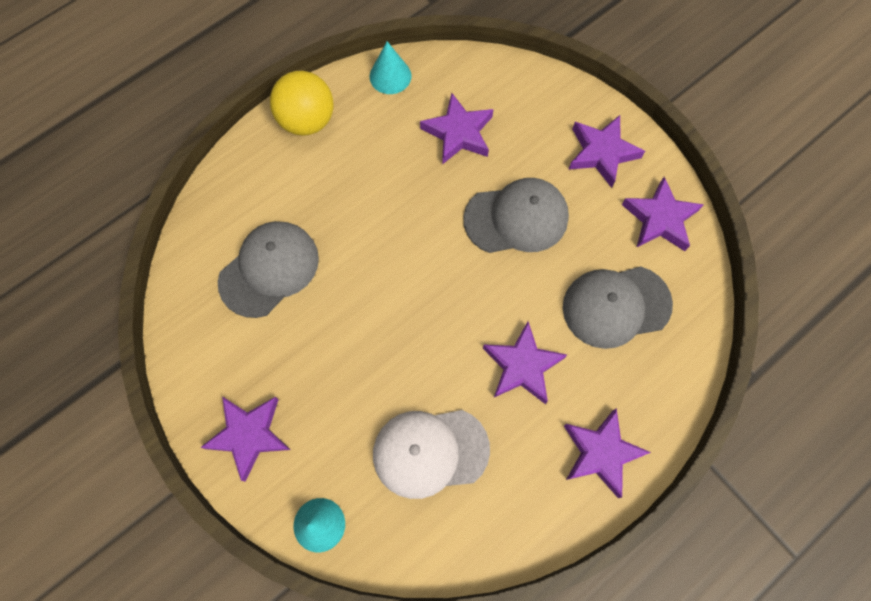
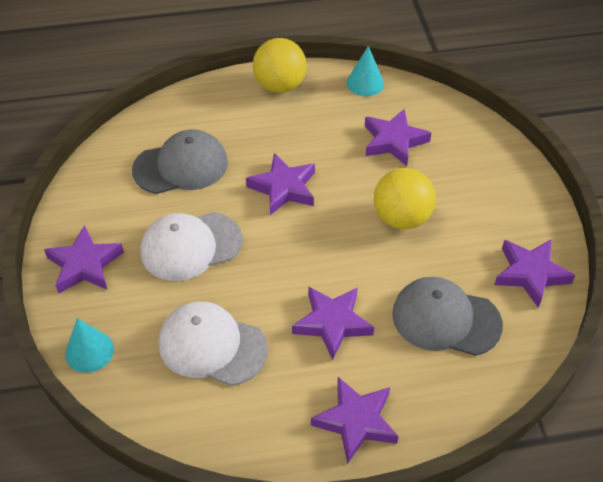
camera: 30 degrees right, 20 degrees down
(340, 356) = (190, 246): none -> white cap
(516, 218) = (401, 218): grey cap -> yellow ball
(602, 153) = (509, 205): purple star -> purple star (283, 188)

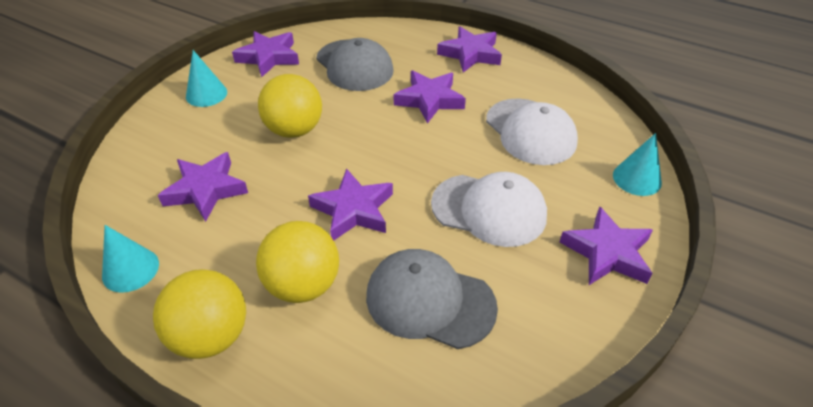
camera: 140 degrees left, 5 degrees down
(262, 131) = (303, 285): none -> yellow ball
(514, 203) = (206, 94): none -> turquoise cone

